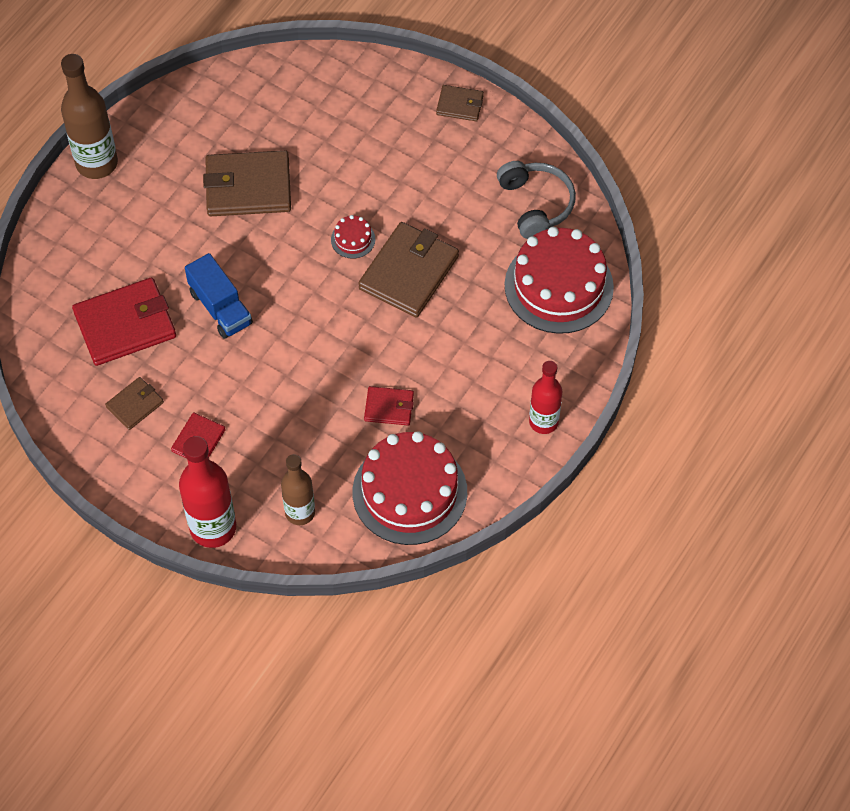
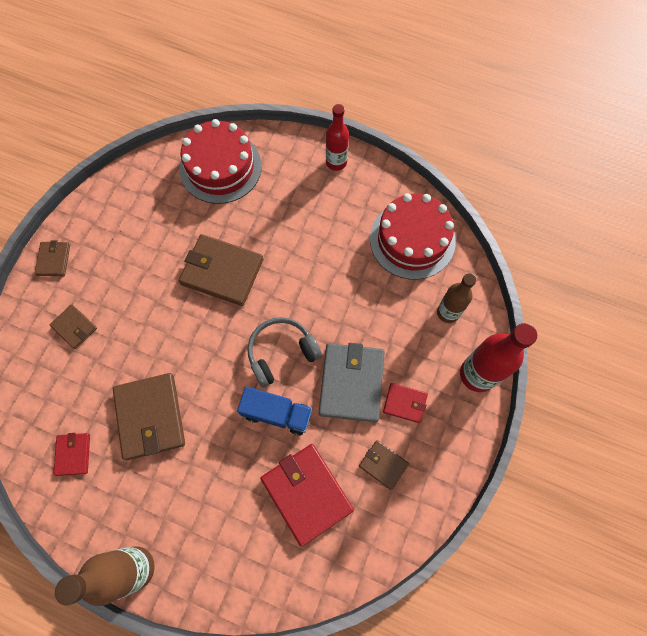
camera: 100 degrees left, 10 degrees up
(220, 308) = (277, 413): blue truck -> blue truck turned 60 degrees clockwise
(236, 388) = (351, 383): none -> grey wallet
(353, 239) = (195, 319): red cake -> none
(370, 122) = (74, 327): none -> brown wallet
(389, 407) = (345, 265): red wallet -> red wallet (73, 454)
(536, 204) = (148, 192): grey headphones -> grey headphones (281, 353)

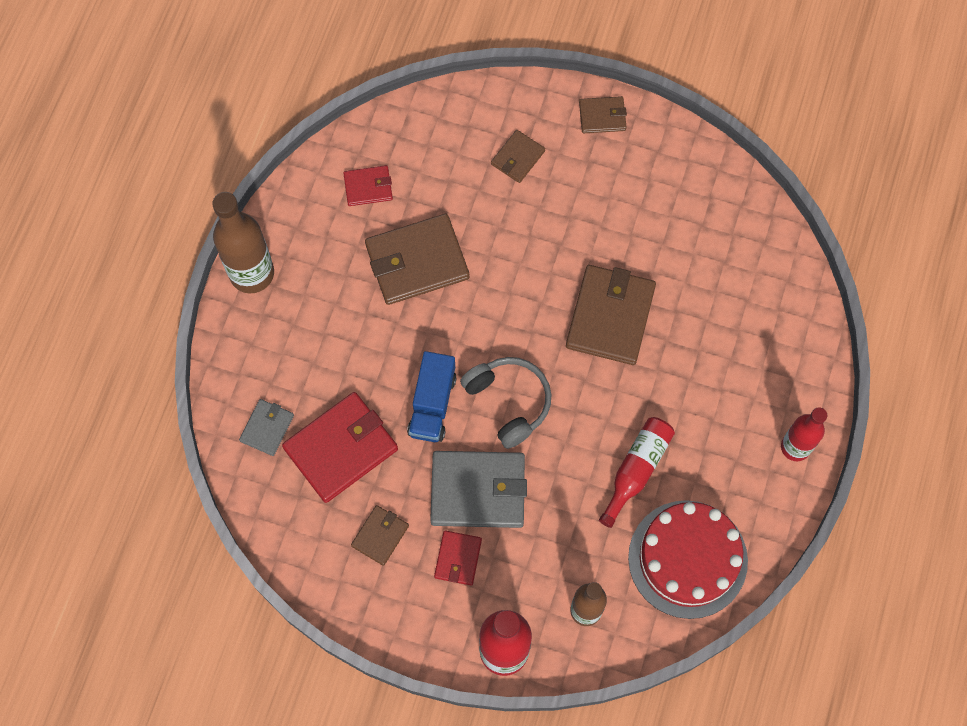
camera: 85 degrees right, 0 degrees up
(220, 167) = (764, 294): red cake -> none
(282, 560) = (267, 428): none -> grey wallet
(344, 266) = (636, 470): none -> red bottle

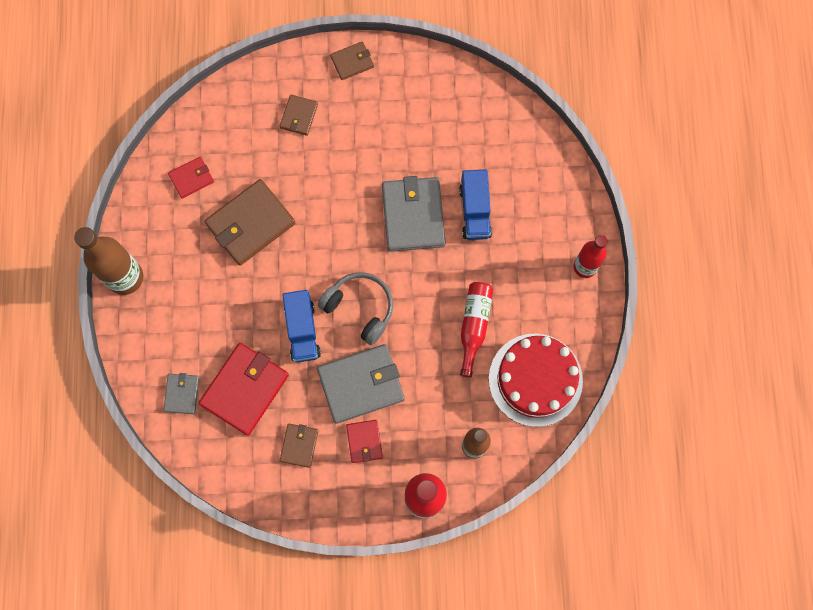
camera: 20 degrees left, 5 degrees up
(610, 317) = (413, 216): brown wallet -> grey wallet
(685, 336) = (475, 211): none -> blue truck

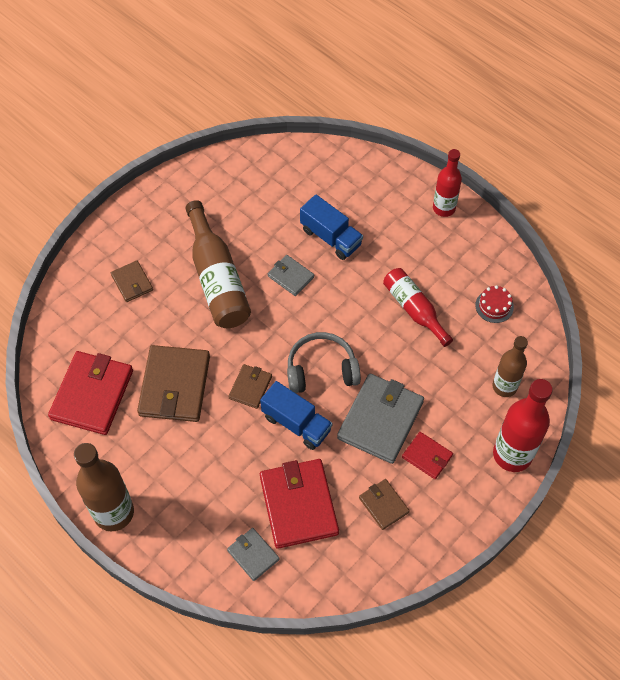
camera: 45 degrees left, 15 degrees down
(191, 178) = (92, 395): red wallet -> red wallet, size x1.92
(352, 62) = (134, 216): brown wallet -> brown wallet (250, 387)
(360, 168) = (217, 279): none -> brown bottle
(413, 216) = (291, 276): grey wallet -> grey wallet, size x0.52
(535, 379) = (494, 306): red cake -> red cake, size x0.41

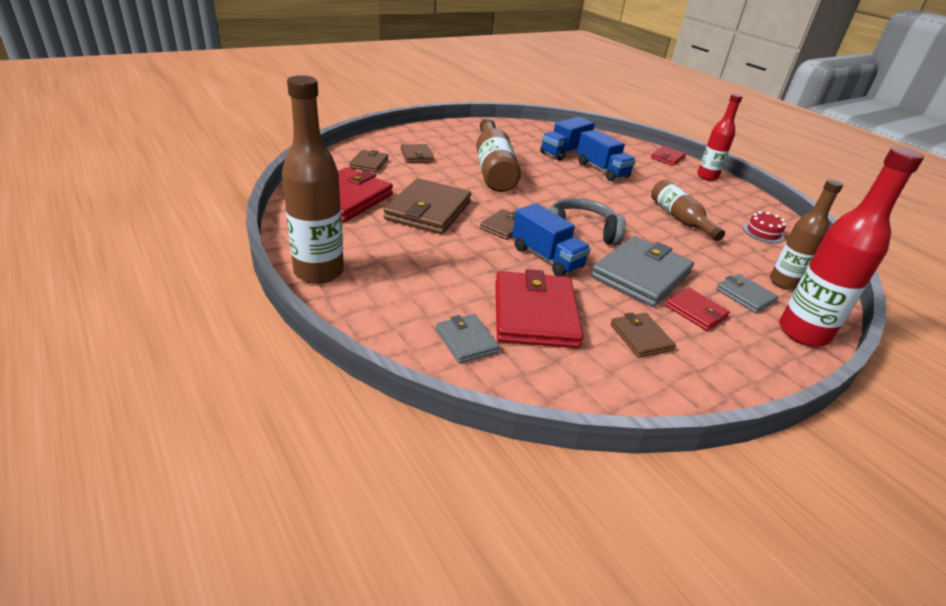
camera: 10 degrees right, 25 degrees down
(89, 318) = (369, 163): none -> brown wallet
(286, 211) = (564, 152): none -> blue truck
(291, 276) = (561, 180): grey wallet -> grey wallet (745, 296)
(400, 179) = (667, 158): none -> red wallet
(414, 309) = (680, 218): red bottle -> brown bottle

